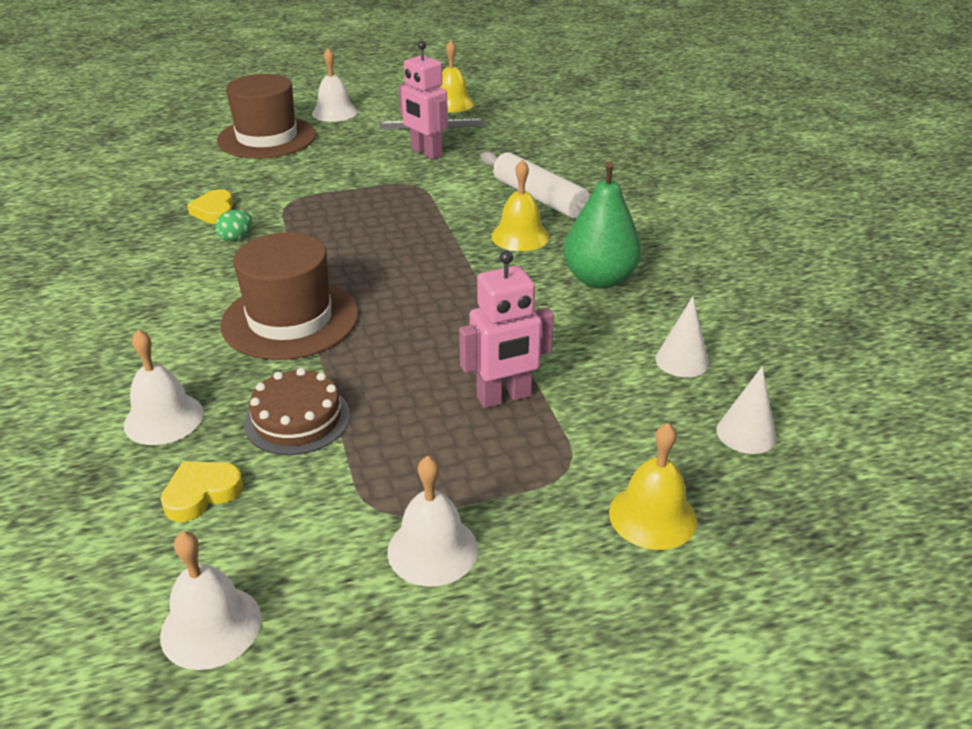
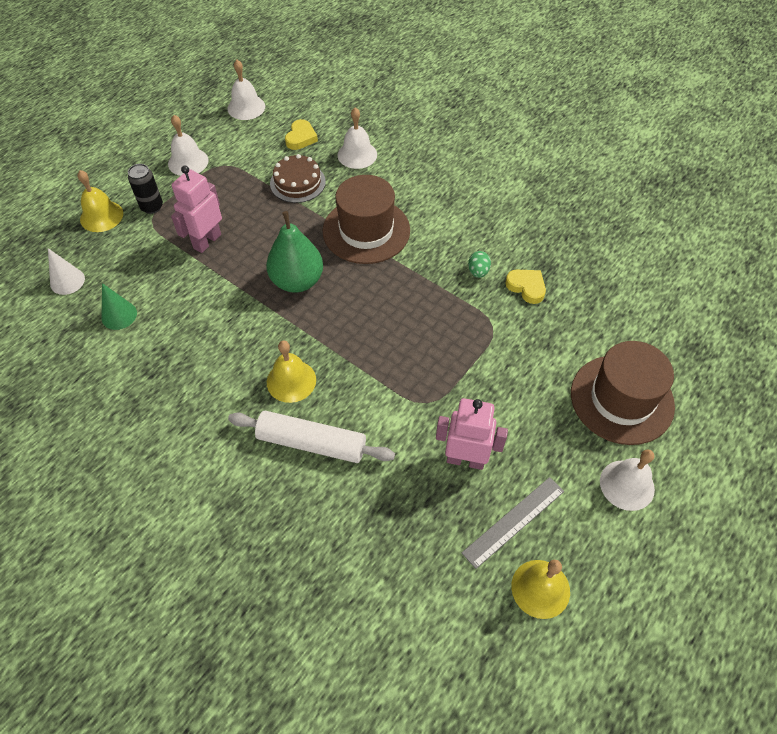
camera: 145 degrees right, 20 degrees up
(554, 490) = (152, 207): none -> black can
(599, 279) = (205, 363): green pear -> green pear (297, 281)
(682, 360) = (119, 315): white cone -> green cone

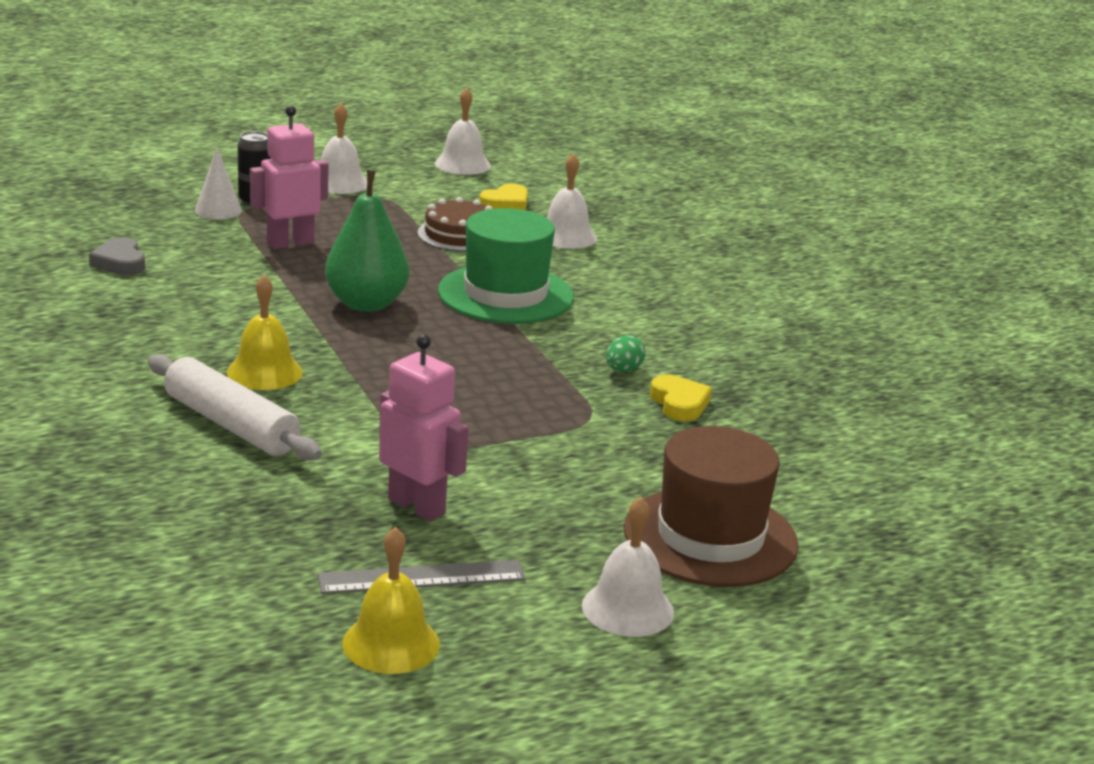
camera: 25 degrees right, 30 degrees down
(67, 281) = (92, 222): white cone -> white cone (218, 210)
(101, 216) = (188, 191): yellow bell -> none
(119, 315) = (120, 262): green cone -> grey heart
(366, 230) = (505, 294): brown hat -> green hat

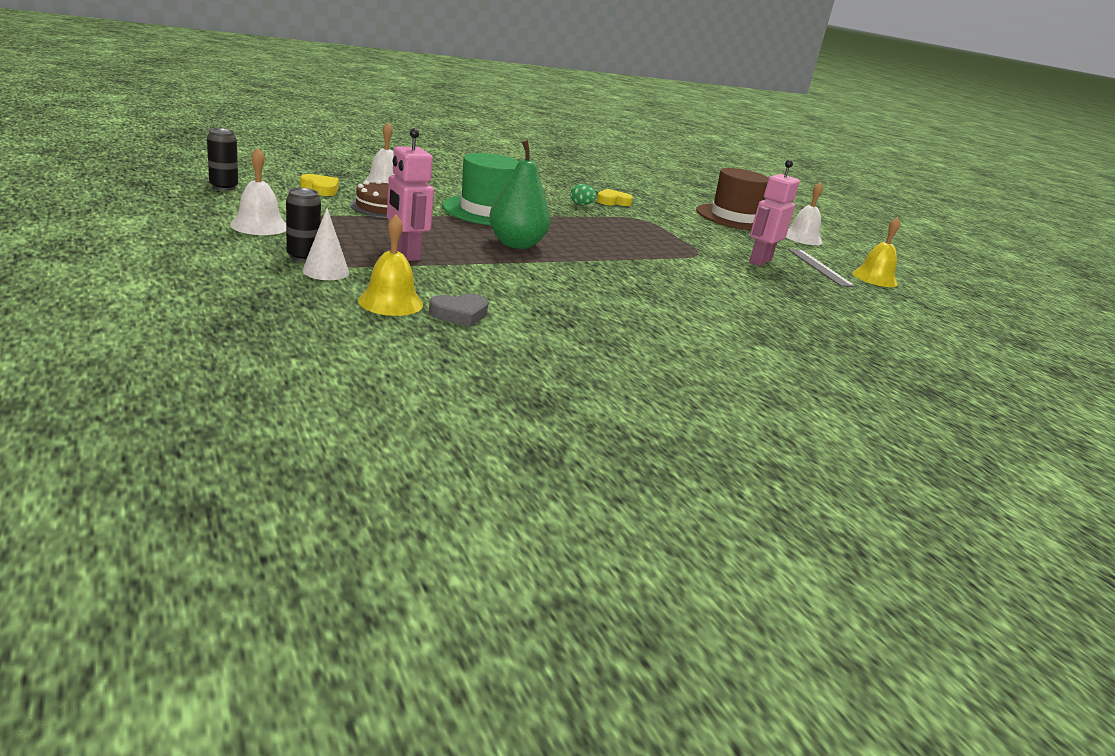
camera: 95 degrees left, 0 degrees up
(231, 424) = (712, 293): white rolling pin -> none
(264, 372) = (636, 280): yellow bell -> yellow bell (390, 302)
(462, 164) = (224, 187): white bell -> black can

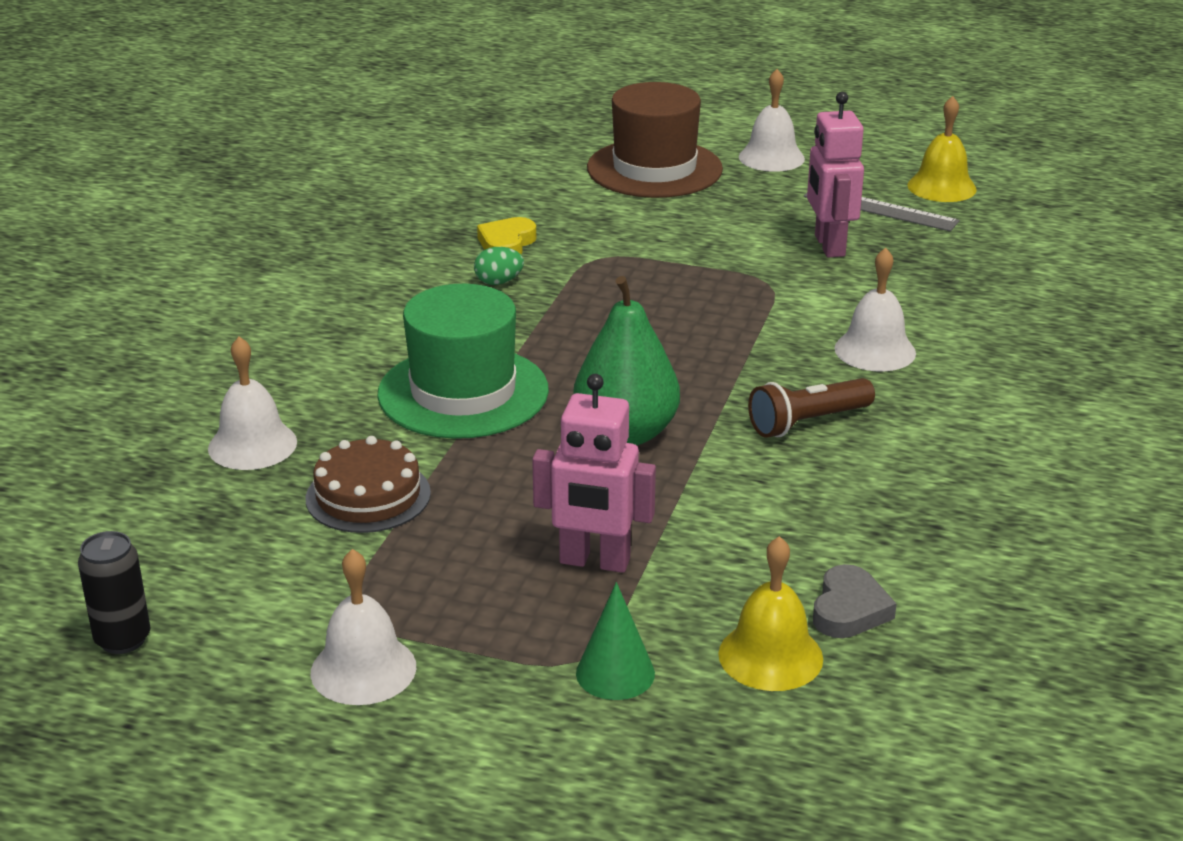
camera: 40 degrees left, 5 degrees up
(303, 257) = (539, 673): black can -> none
(320, 189) = (219, 527): yellow heart -> none
(326, 271) = (615, 673): white cone -> green cone
(600, 280) = (807, 423): none -> brown flashlight
(695, 285) = (875, 350): none -> white bell

